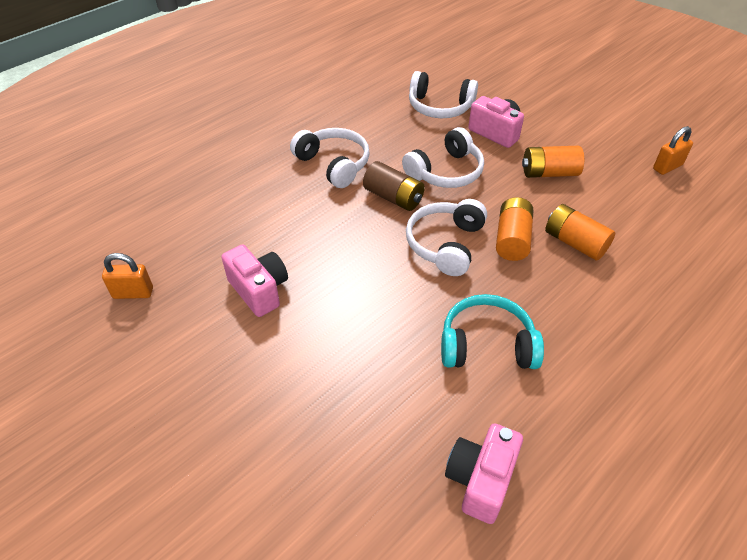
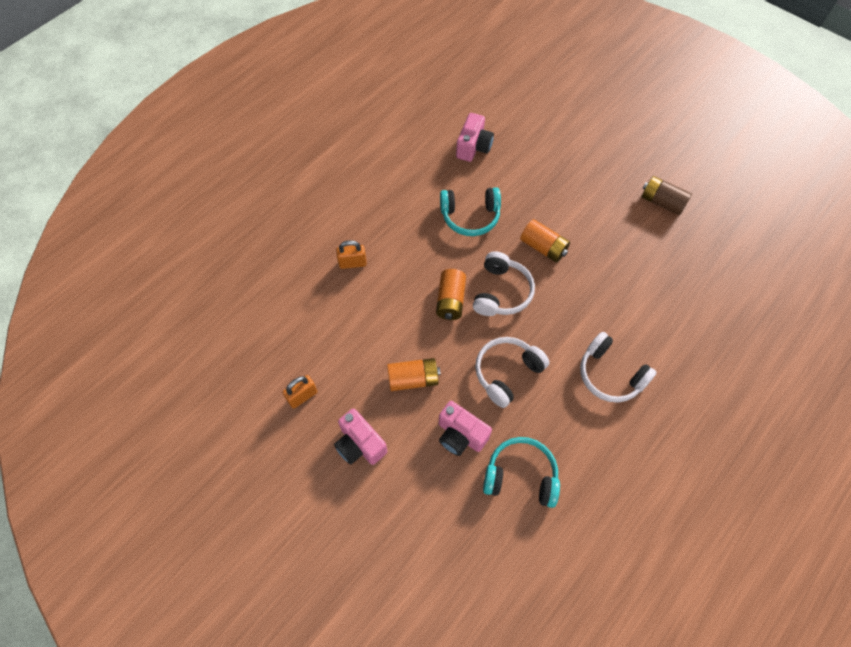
camera: 175 degrees right, 15 degrees up
(133, 293) = (710, 235): orange padlock -> orange padlock (352, 263)
(259, 290) = (626, 243): pink camera -> pink camera (360, 444)
(393, 197) = (549, 337): brown battery -> brown battery (662, 202)
(440, 107) = (521, 476): white headphones -> turquoise headphones
(575, 243) = (402, 301): orange battery -> orange battery (543, 247)

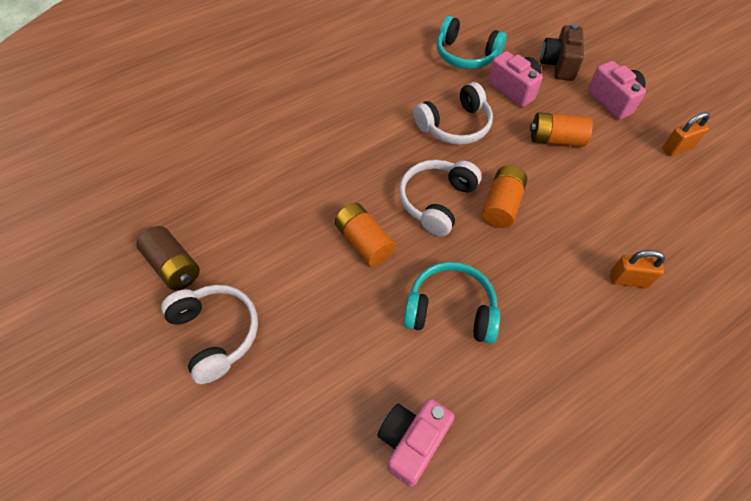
camera: 165 degrees left, 5 degrees down
(418, 486) = (558, 65): none -> brown camera
(610, 374) = (351, 104): white headphones -> white headphones (216, 333)

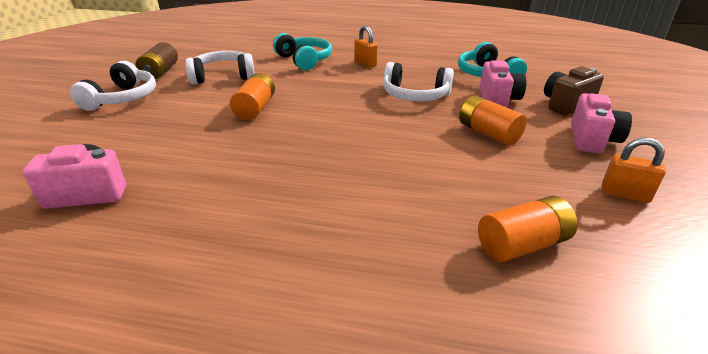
camera: 45 degrees right, 25 degrees down
(437, 201) = (333, 116): white headphones -> white headphones (223, 76)
(450, 310) = (237, 159): turquoise headphones -> turquoise headphones (304, 60)
(501, 205) = (374, 139): orange battery -> orange battery (522, 245)
(628, 280) = (403, 232): orange padlock -> orange padlock (365, 64)

